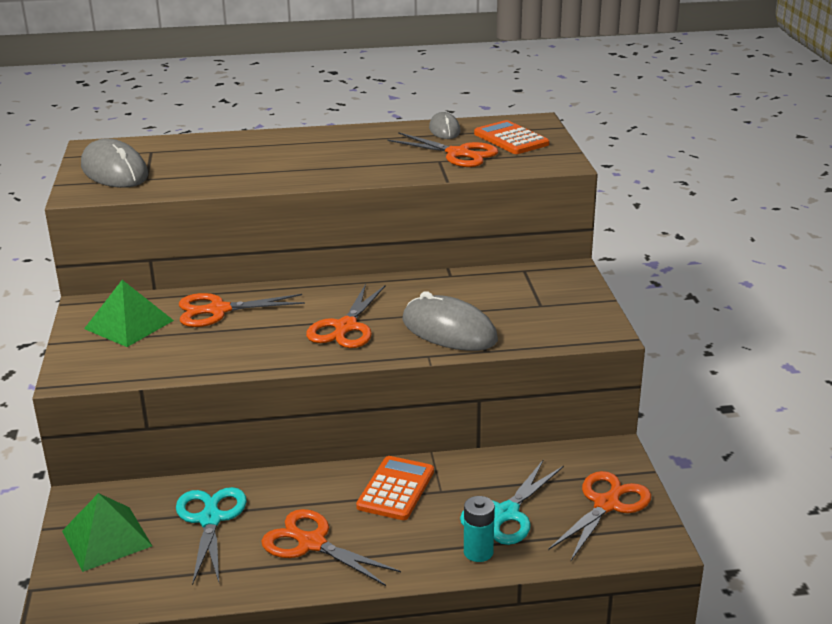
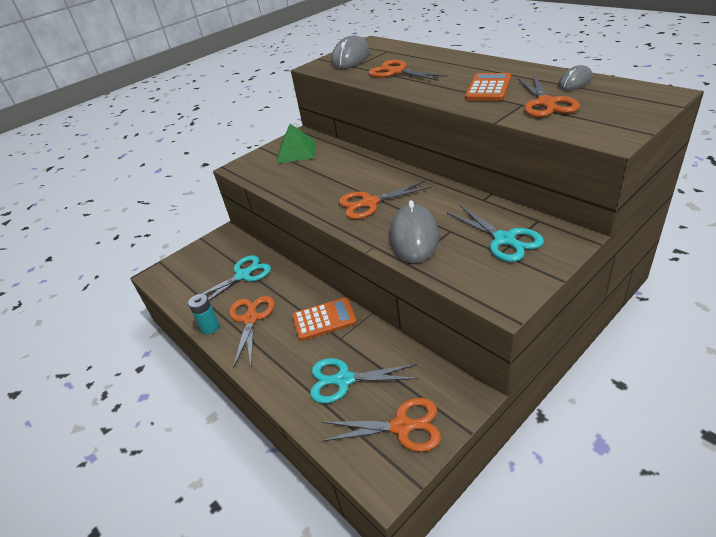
camera: 60 degrees right, 10 degrees up
(106, 538) = (206, 257): green pyramid -> none
(218, 310) = (338, 162): orange scissors -> orange scissors (396, 72)
(478, 552) = (295, 389): turquoise battery -> turquoise battery (210, 327)
(511, 139) = (612, 103): orange calculator -> orange calculator (488, 88)
(526, 295) = (504, 239): none -> turquoise scissors

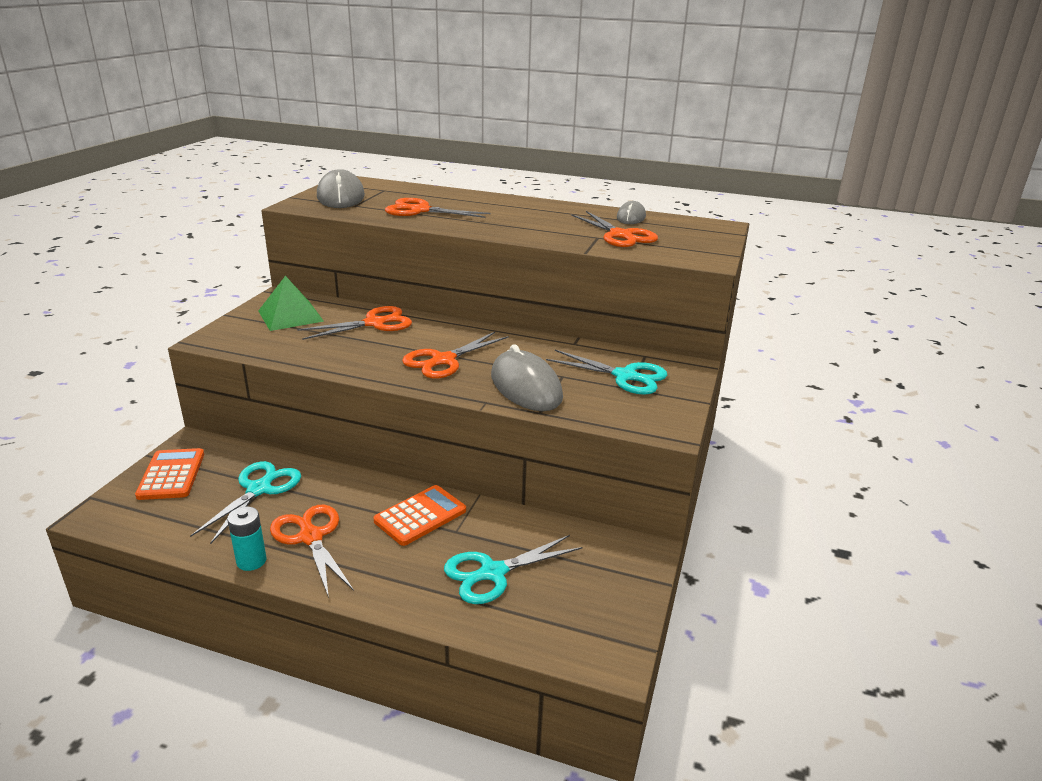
camera: 35 degrees left, 10 degrees down
(402, 426) = (594, 600): orange scissors -> orange scissors (374, 323)
(488, 88) = (547, 224): orange calculator -> orange calculator (171, 475)

